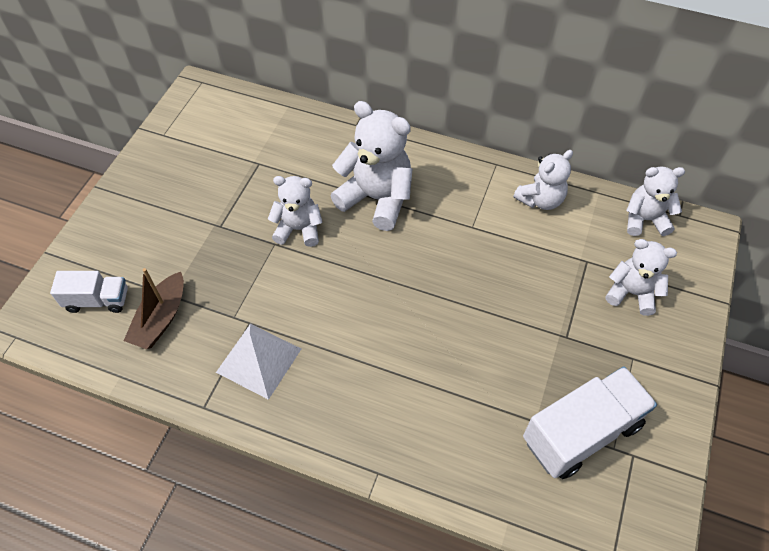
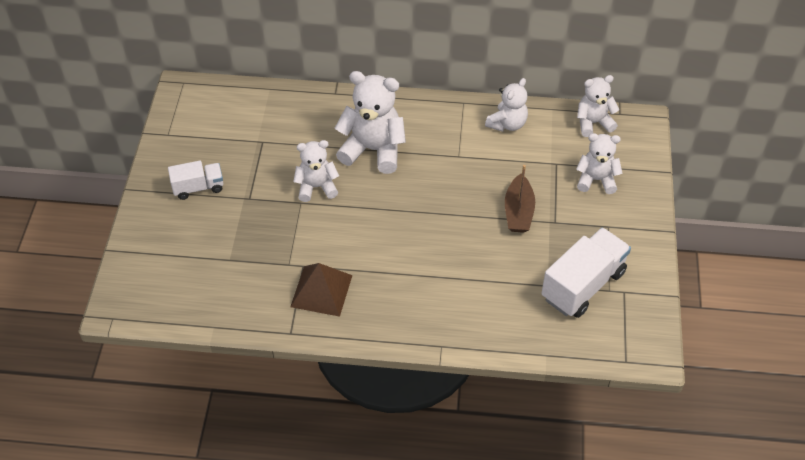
camera: 15 degrees left, 5 degrees down
(98, 300) = (169, 276): white truck -> white truck (198, 187)
(161, 318) = (229, 278): brown boat -> brown boat (518, 212)
(259, 360) = (321, 291): white pyramid -> brown pyramid

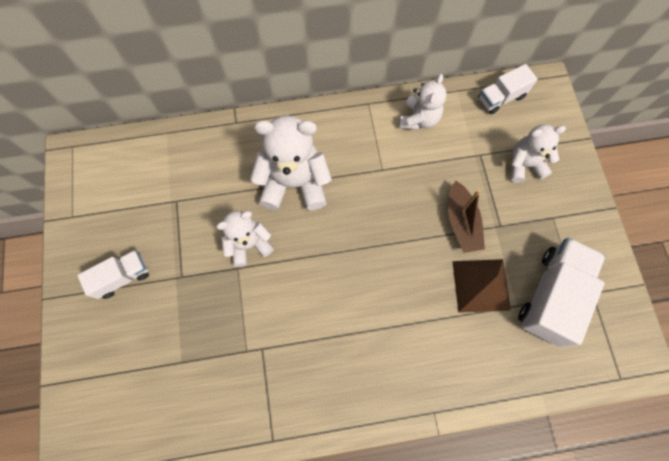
camera: 15 degrees left, 20 degrees up
(321, 291) = (290, 376): brown pyramid -> brown pyramid (481, 285)
(593, 123) = (501, 98): white teddy bear -> white truck

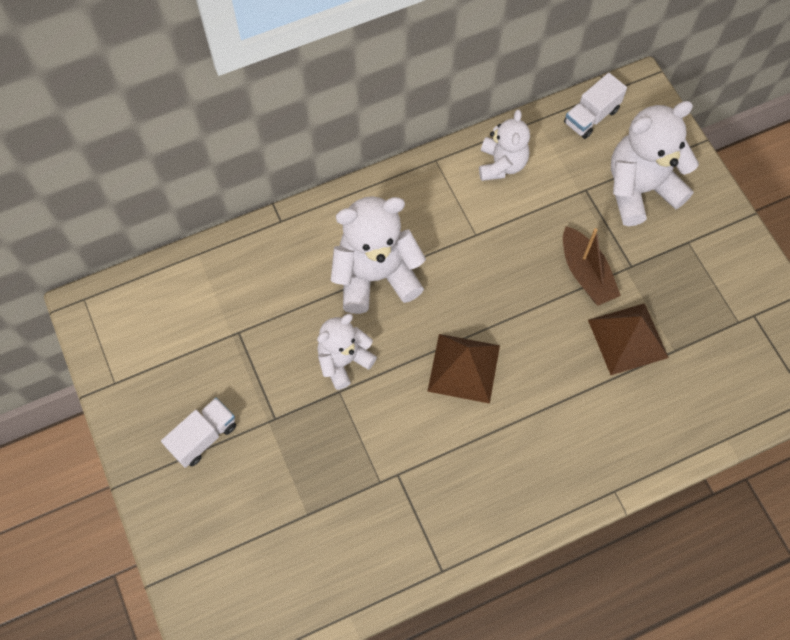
camera: 15 degrees left, 5 degrees down
(340, 275) = (463, 368): none -> brown pyramid
(524, 165) = (640, 189): white teddy bear -> white teddy bear, size x1.61
(551, 296) = (709, 330): white truck -> none

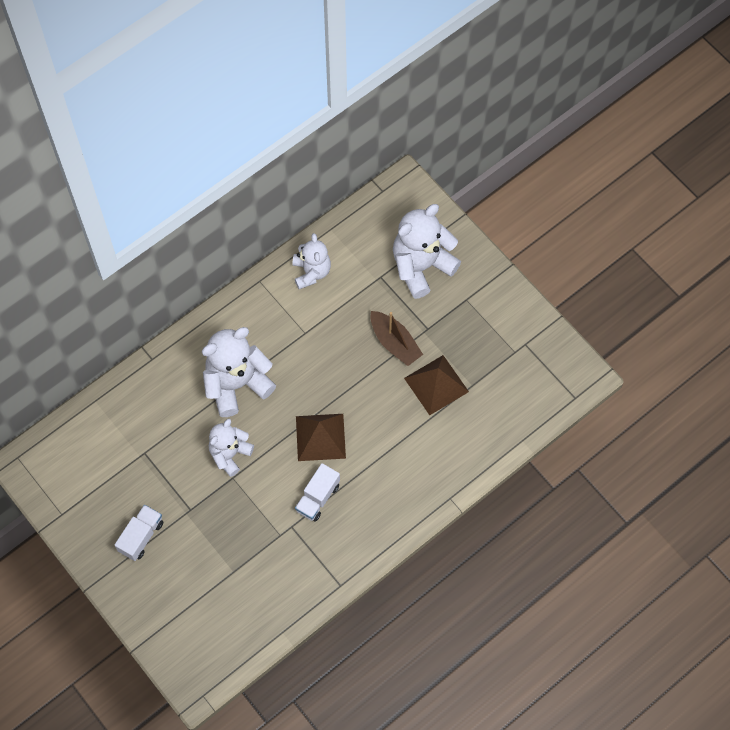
camera: 15 degrees left, 0 degrees up
(591, 116) = (372, 216): white truck -> white truck (318, 498)

